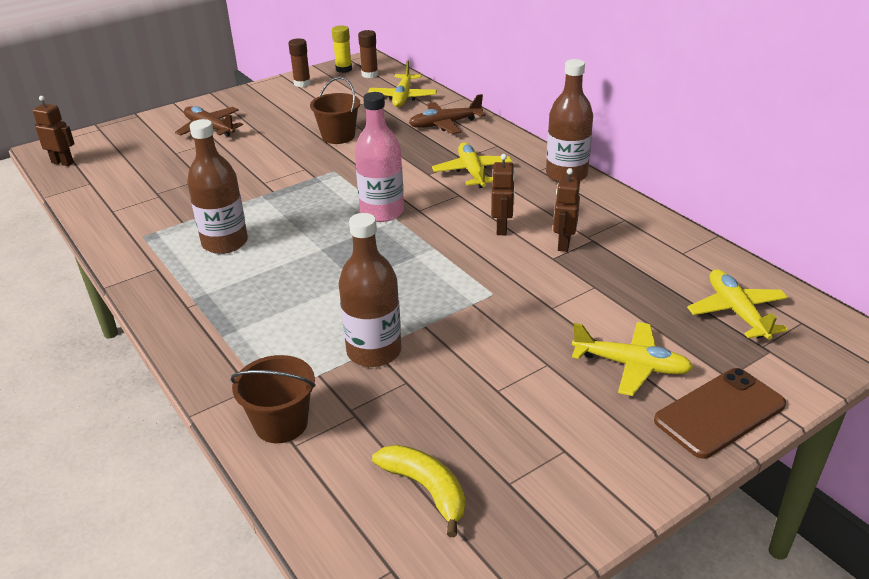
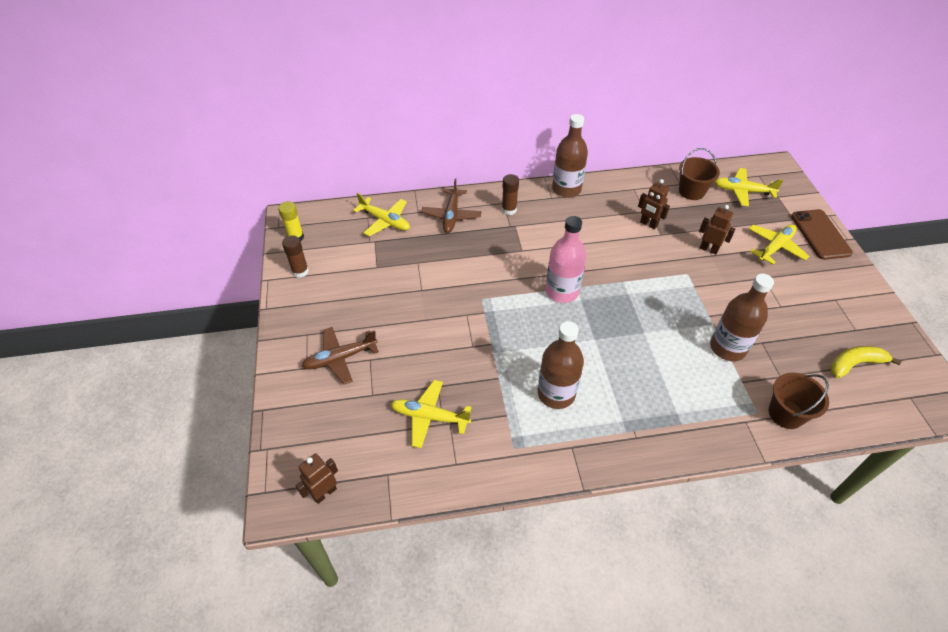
camera: 65 degrees left, 15 degrees up
(338, 136) = (425, 279): brown bucket -> brown bucket (691, 191)
(370, 74) = (323, 225): brown glue stick -> brown glue stick (509, 210)
(472, 172) = (534, 228): yellow plane -> yellow plane (429, 417)
(502, 228) = (616, 242): brown robot -> brown robot (708, 249)

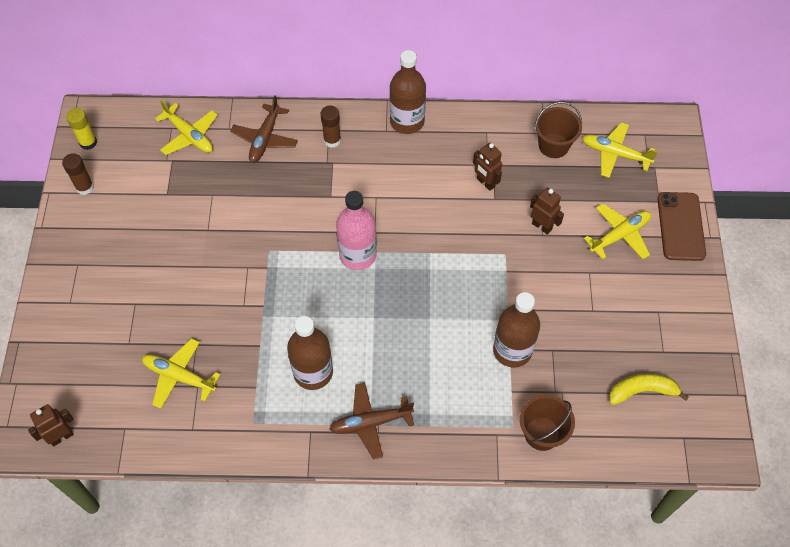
camera: 10 degrees right, 10 degrees up
(340, 358) = (105, 298): brown plane -> brown plane (370, 423)

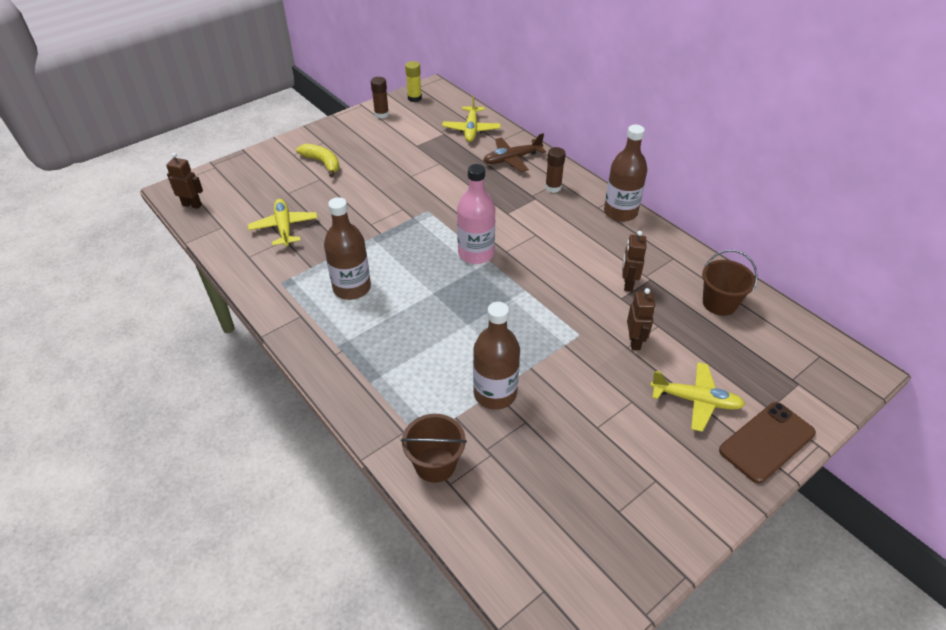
camera: 50 degrees right, 15 degrees down
(370, 423) = (339, 344): brown plane -> none
(615, 154) = (770, 347): yellow plane -> none
(642, 391) = (557, 519): yellow banana -> yellow banana (322, 163)

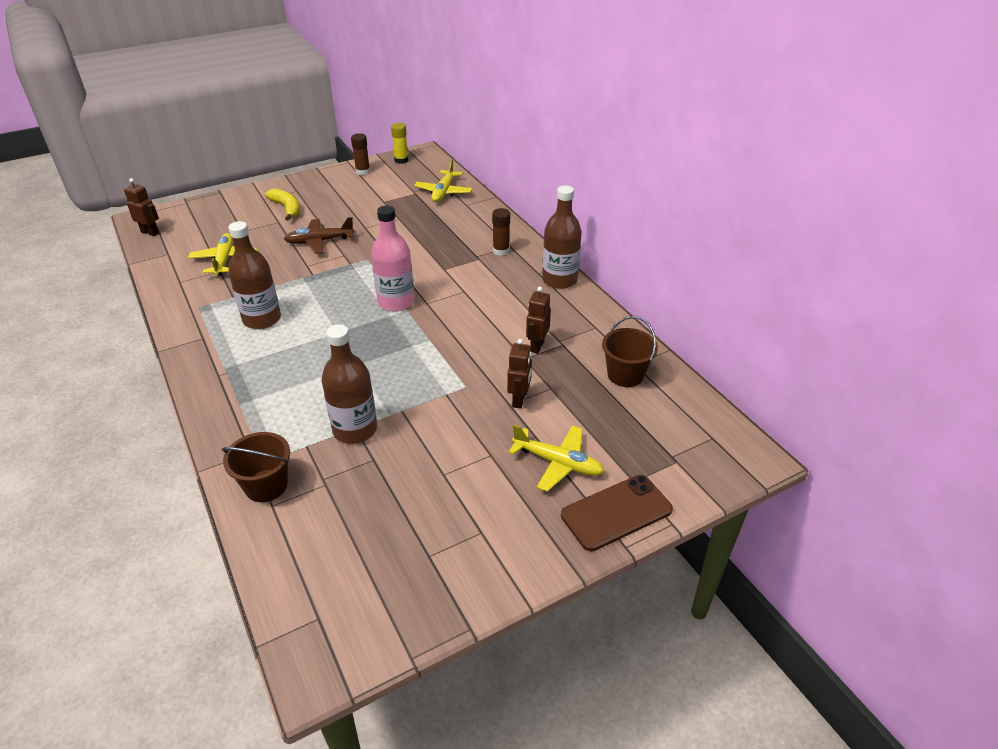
camera: 10 degrees right, 5 degrees down
(512, 159) = (471, 222): brown plane -> brown plane (319, 241)

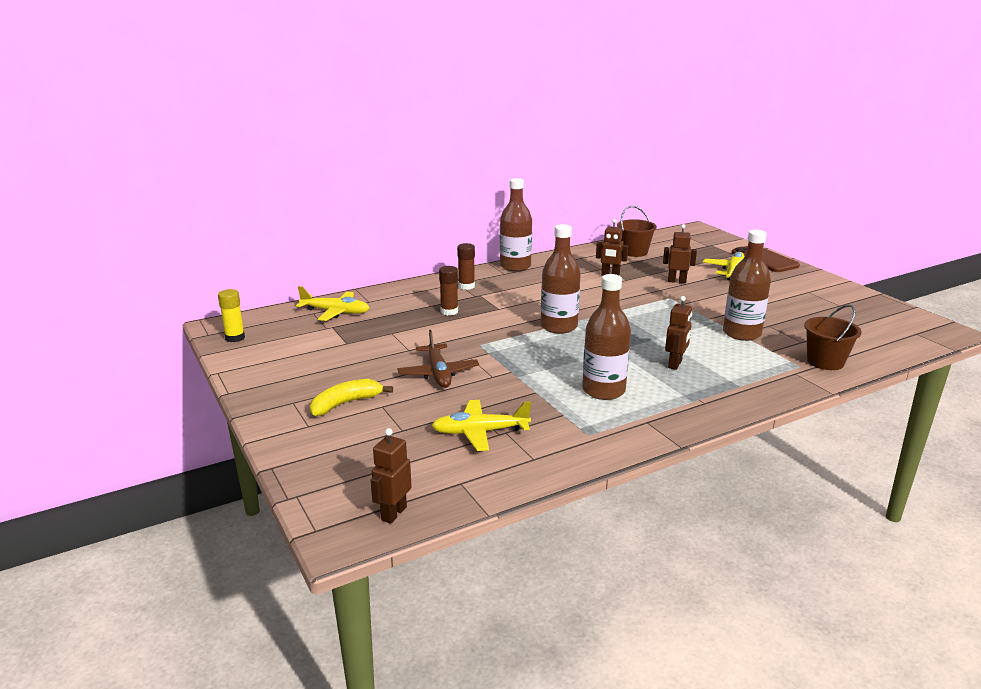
camera: 90 degrees left, 15 degrees down
(296, 367) = (675, 364): none -> brown robot
(363, 171) = (256, 360): brown glue stick -> brown glue stick (449, 311)
(396, 302) = (559, 327): pink bottle -> brown bottle

